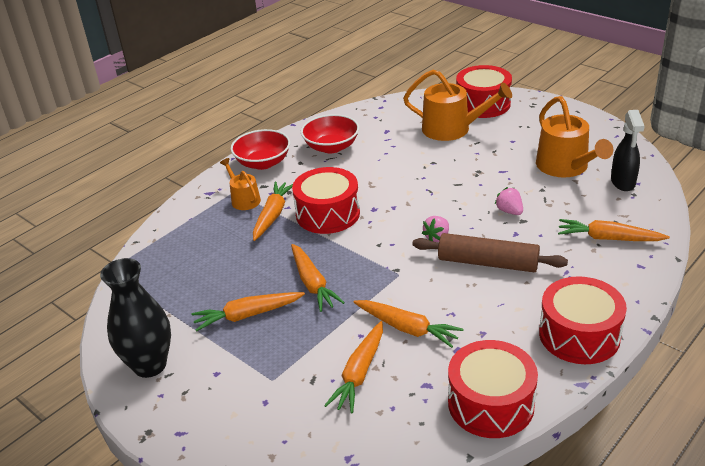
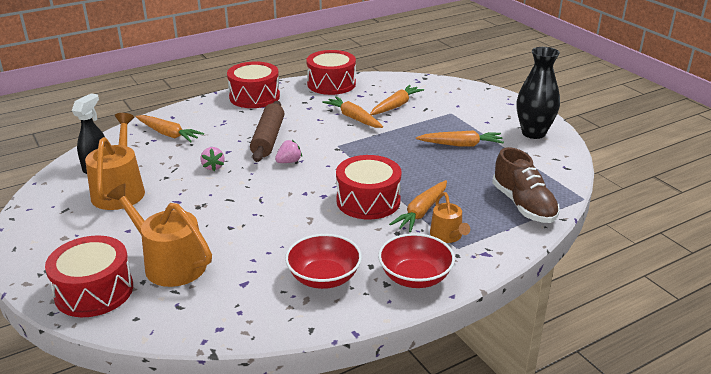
camera: 165 degrees left, 5 degrees down
(173, 247) = (523, 205): none -> brown shoe
(313, 284) = (405, 153): orange carrot -> none
(488, 263) = (268, 138): brown rolling pin -> brown rolling pin turned 60 degrees clockwise

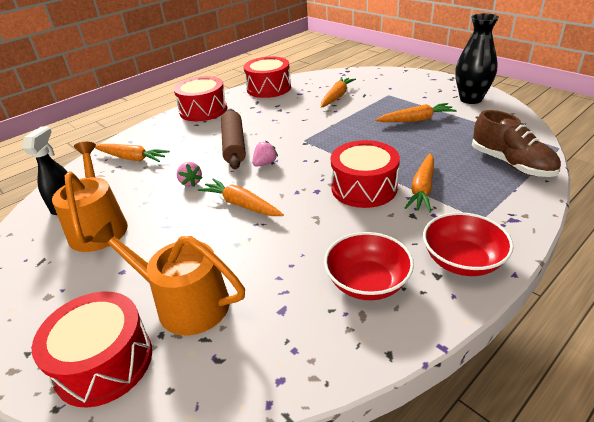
camera: 10 degrees left, 5 degrees up
(353, 118) = (304, 113): orange carrot -> orange carrot (241, 204)
(447, 236) = (463, 208): orange watering can -> none

